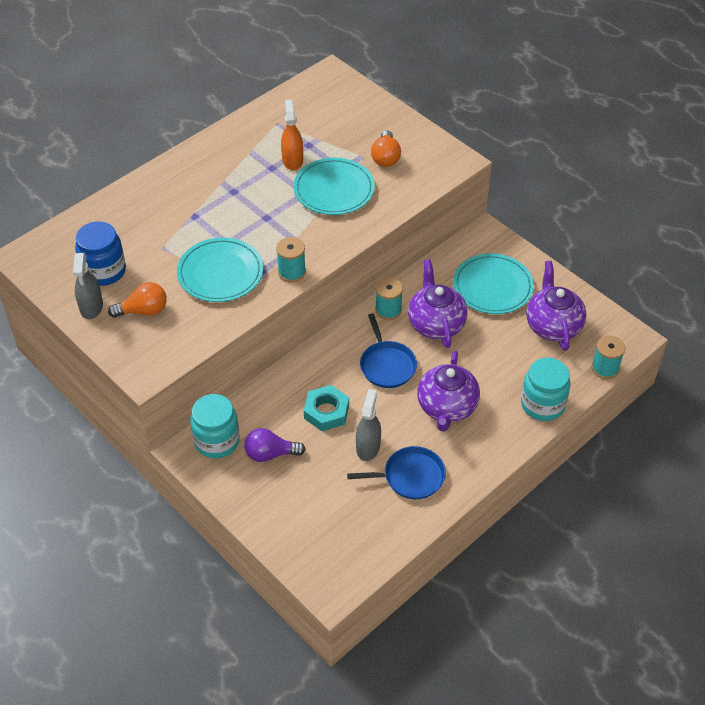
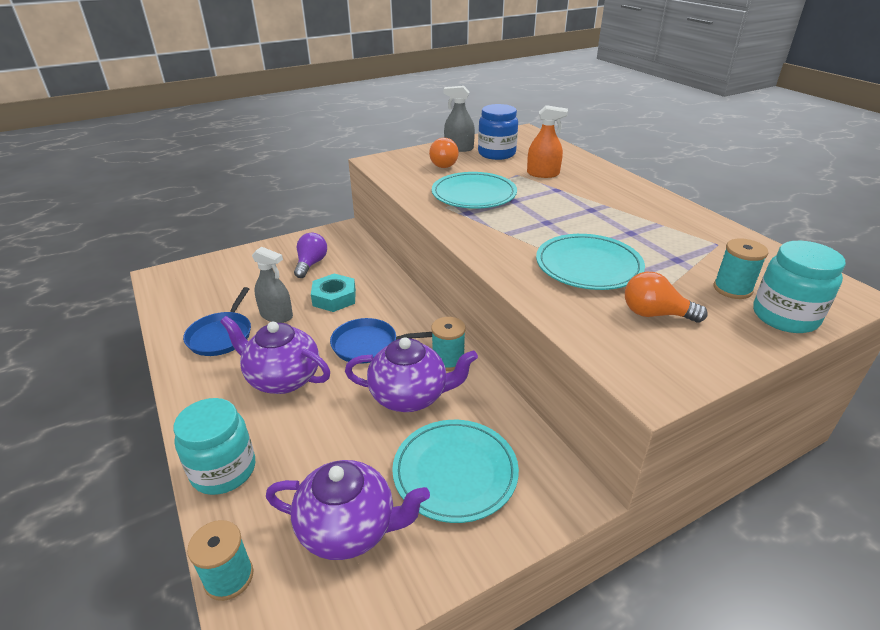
camera: 105 degrees right, 15 degrees down
(217, 441) = (342, 242): turquoise jar -> turquoise jar (784, 316)
(291, 272) = (459, 227): turquoise spool -> turquoise spool (732, 289)
(292, 160) = (645, 246): orange spray bottle -> orange spray bottle (543, 174)

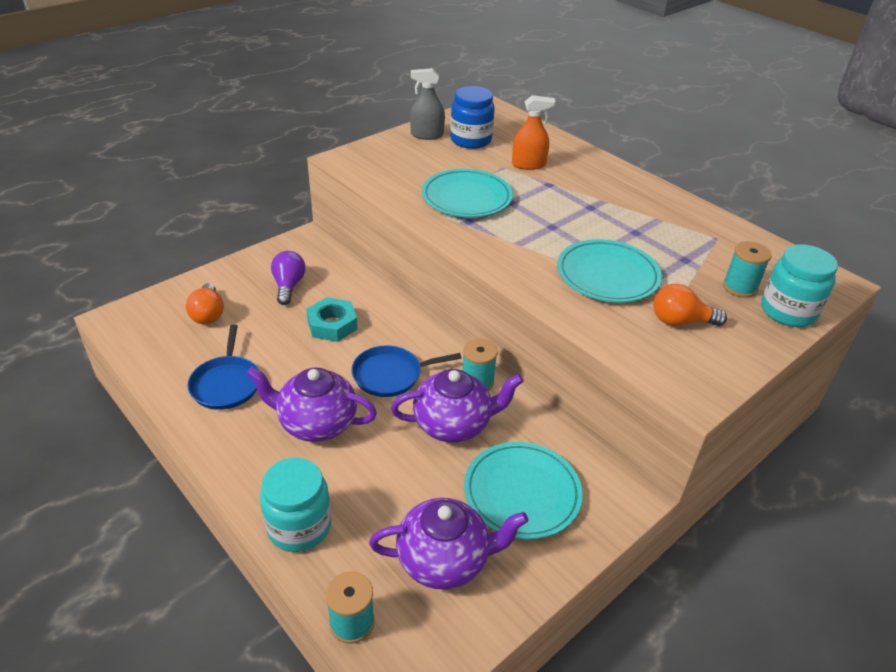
camera: 15 degrees left, 5 degrees up
(276, 315) = (277, 353): grey spray bottle -> none
(444, 164) = (419, 158): orange light bulb -> orange light bulb (208, 314)

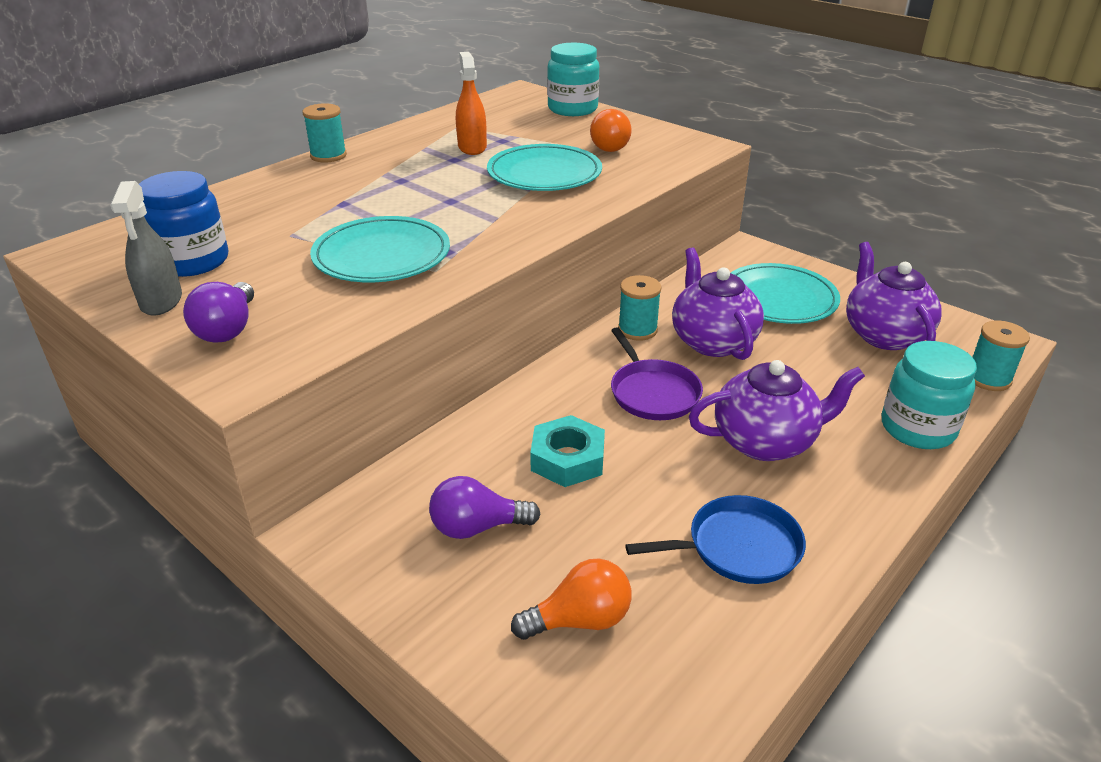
camera: 95 degrees left, 5 degrees down
(316, 423) = (766, 441): purple teapot -> purple teapot turned 105 degrees counterclockwise
(391, 153) = (228, 329): none -> purple light bulb
(391, 375) = (653, 392): blue pan -> purple pan
(528, 164) = (285, 217): orange spray bottle -> orange spray bottle (472, 147)
(739, 287) = (543, 122): turquoise spool -> turquoise spool (328, 156)

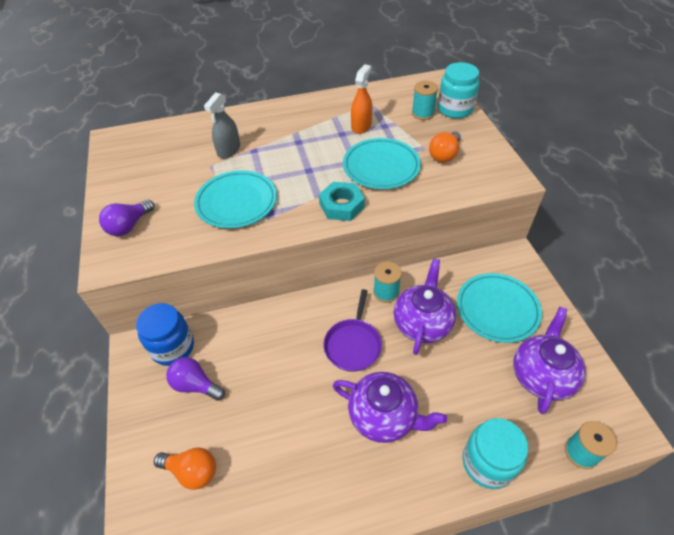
camera: 35 degrees right, 15 degrees up
(161, 301) = (120, 192): grey spray bottle -> grey spray bottle (229, 150)
(193, 261) = (154, 168): blue jar -> blue jar (173, 347)
(328, 156) = (279, 106): turquoise spool -> turquoise spool (422, 113)
(568, 459) = (270, 366): turquoise nut -> turquoise nut (341, 205)
(738, 547) = (302, 478): blue pan -> none

